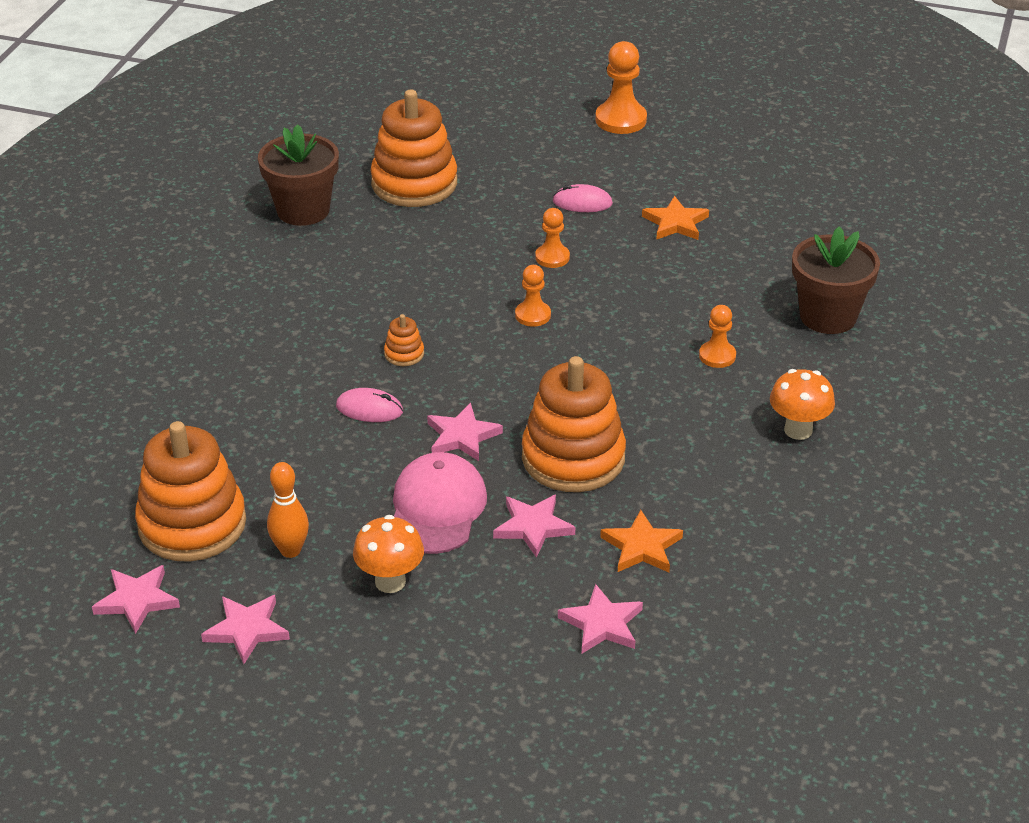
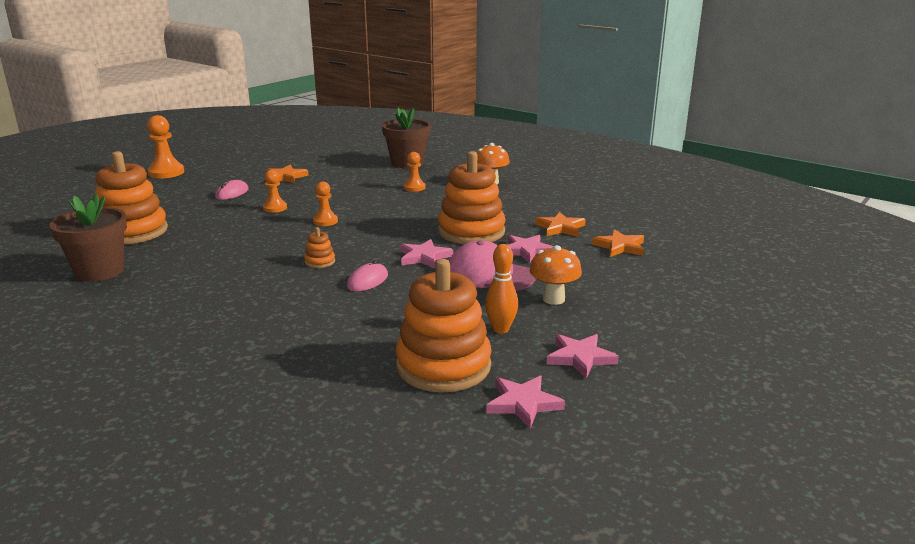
camera: 70 degrees left, 15 degrees down
(602, 624) = (620, 247): pink star -> orange star

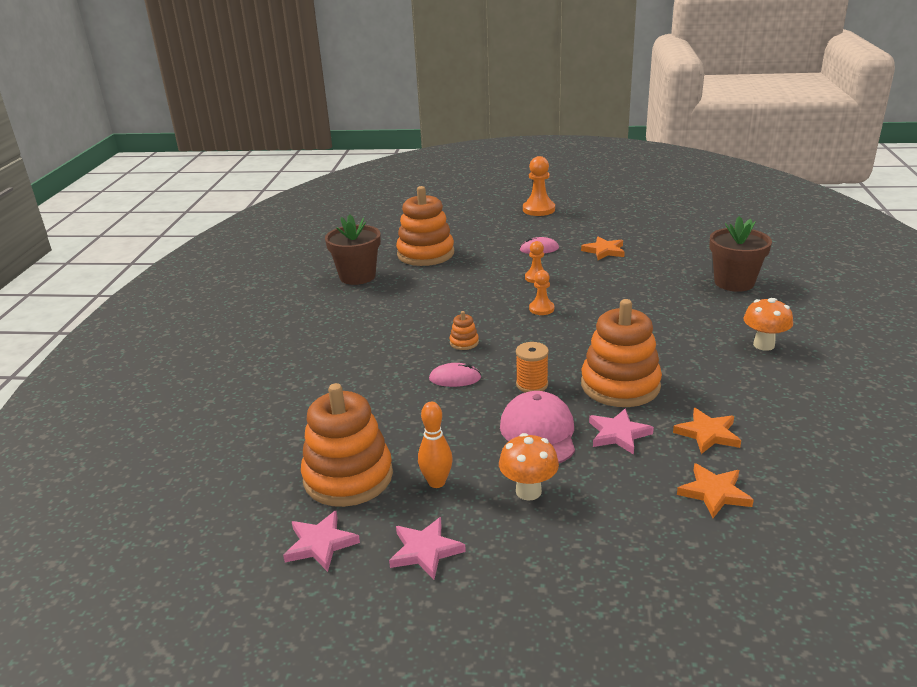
camera: 60 degrees right, 5 degrees up
(414, 187) = (679, 313): orange pawn -> none
(424, 257) = (532, 384): pink star -> orange spool

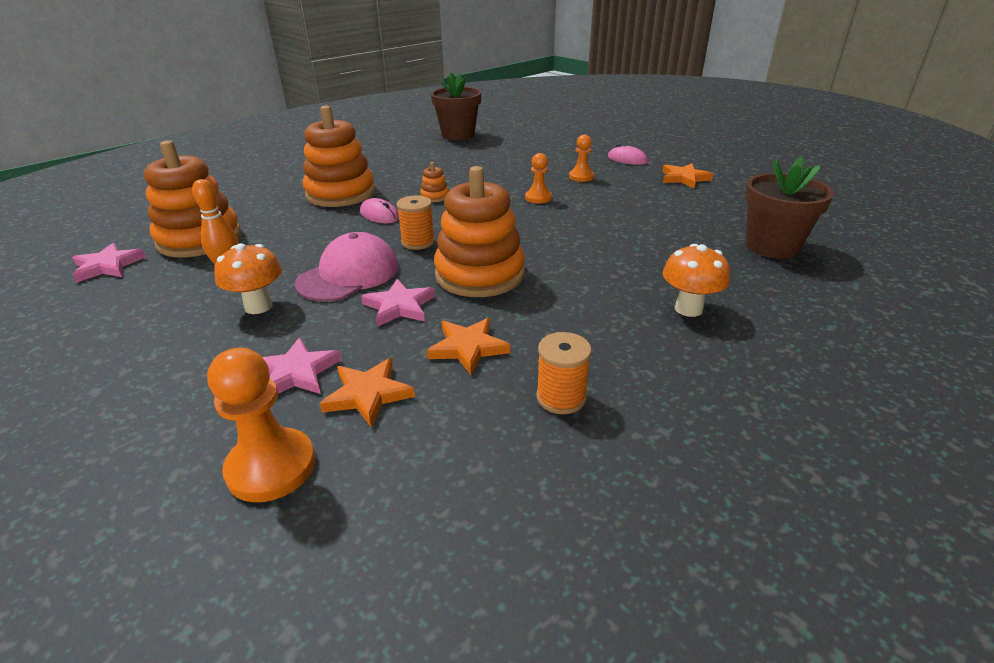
camera: 40 degrees right, 5 degrees up
(425, 254) = (532, 136): orange stacking toy -> orange stacking toy (341, 193)
(425, 550) = (133, 303): pink star -> pink star (297, 373)
(538, 209) = (687, 134): orange pawn -> orange pawn (271, 467)
(799, 430) = (561, 397): none -> orange spool

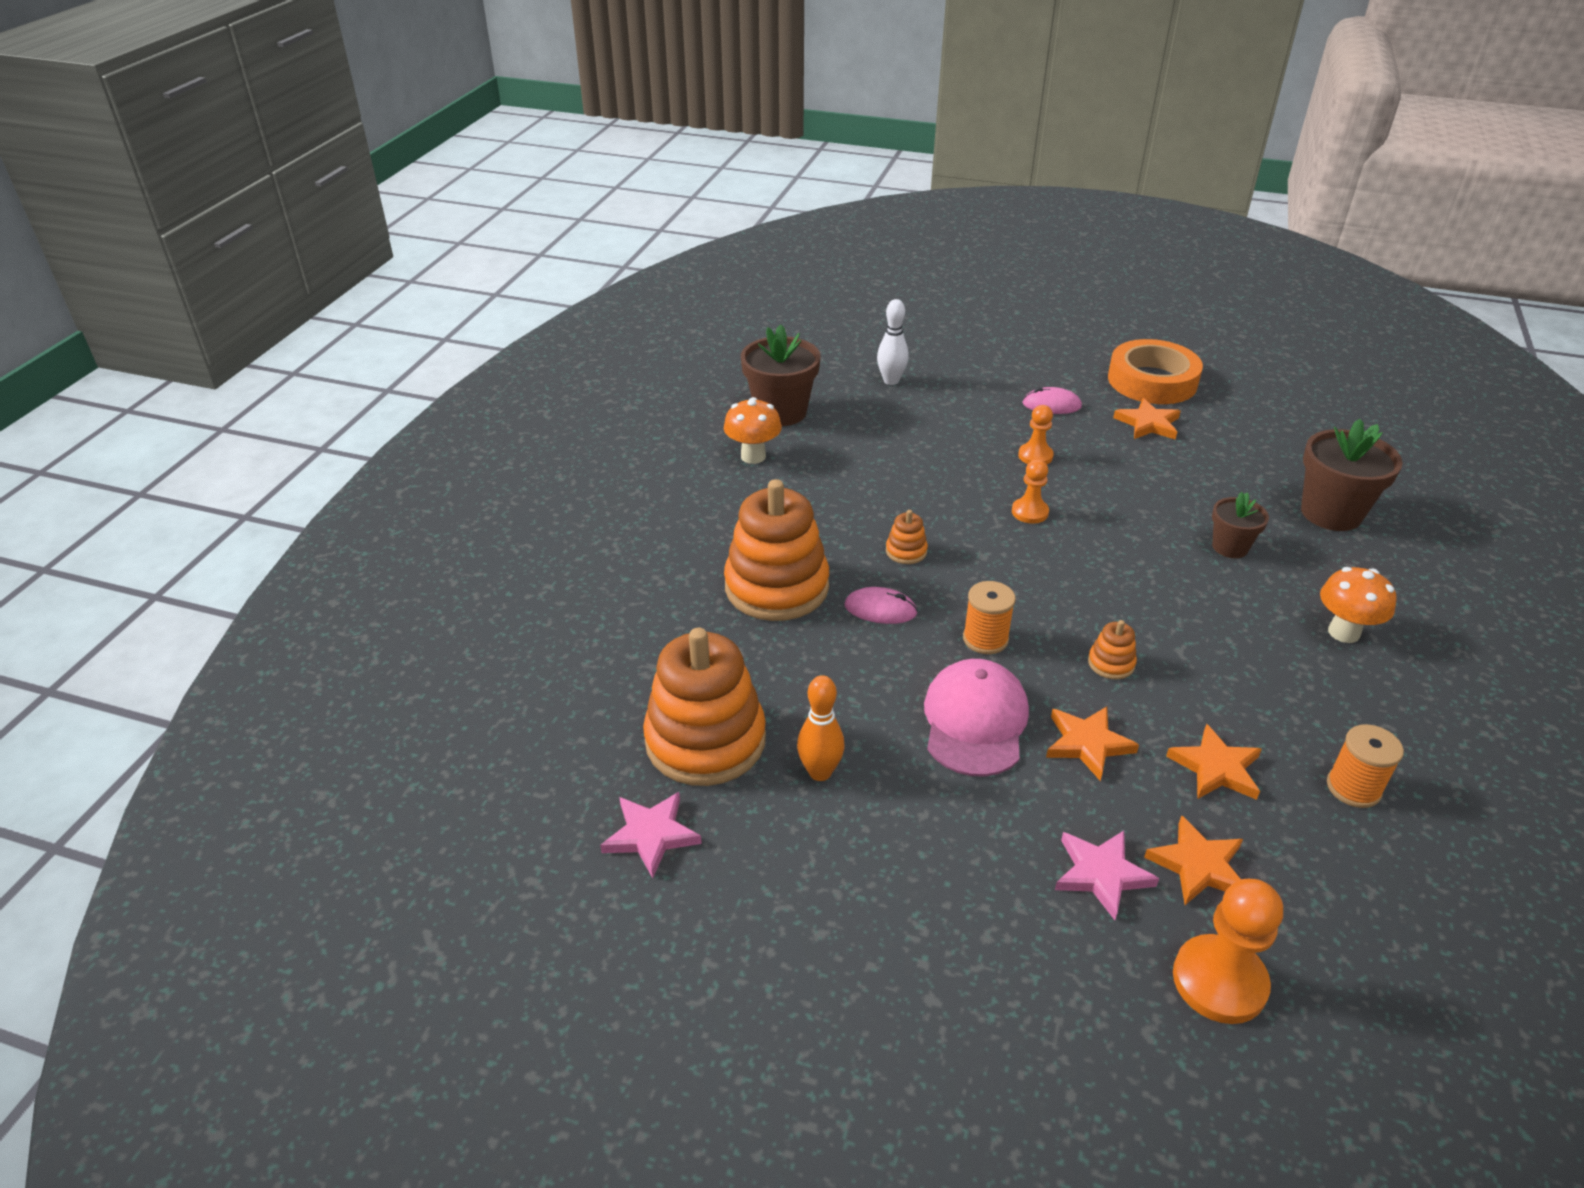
camera: 30 degrees left, 5 degrees up
(258, 306) = (940, 811): orange mushroom -> orange mushroom (753, 456)
(399, 306) = (1087, 744): pink star -> orange star
(480, 274) = (1111, 663): orange stacking toy -> orange stacking toy, size x0.41
(540, 134) = (891, 381): none -> white bowling pin
(658, 244) = (1230, 547): none -> brown flower pot
(717, 162) = (1152, 381): none -> orange tape

